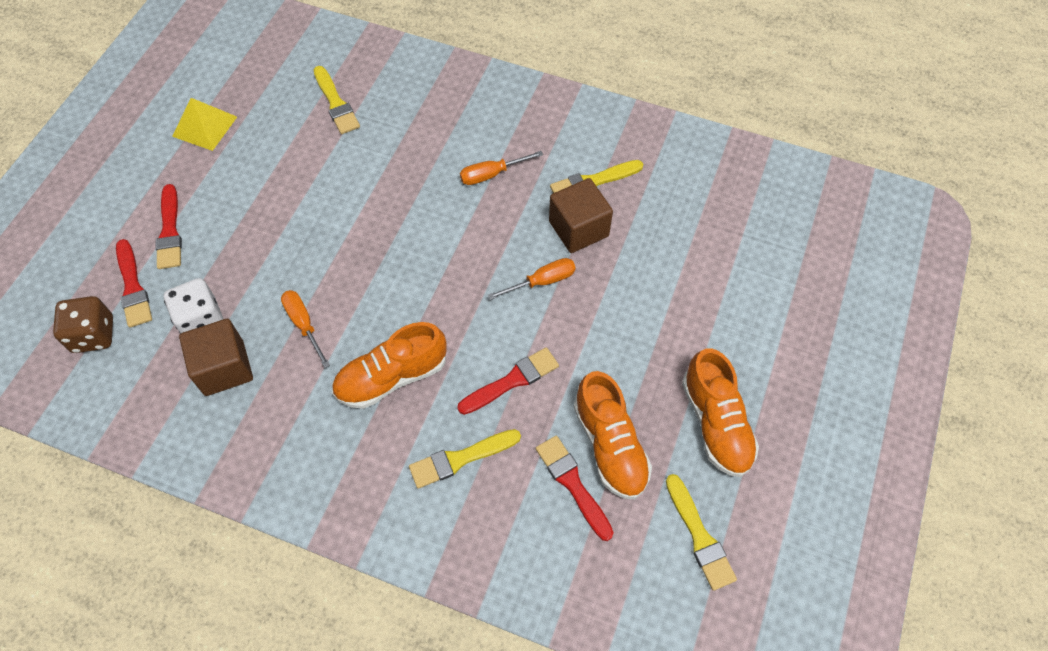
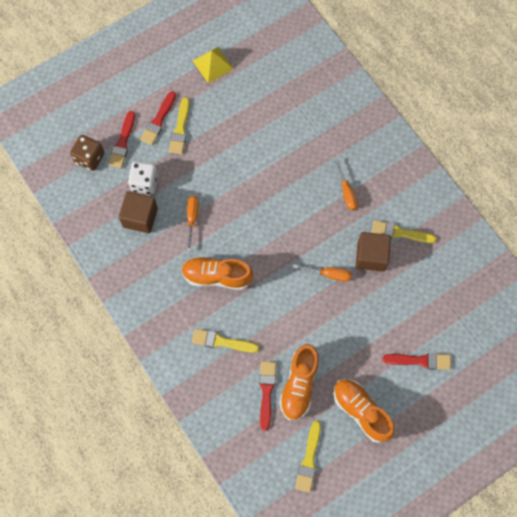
camera: 35 degrees right, 10 degrees up
(336, 103) = (292, 93): yellow brush -> yellow brush (180, 129)
(491, 174) = (347, 192): orange screwdriver -> orange screwdriver turned 120 degrees counterclockwise
(512, 381) = (274, 318): red brush -> red brush (420, 361)
(716, 423) = (361, 411): orange shoe -> orange shoe turned 120 degrees clockwise

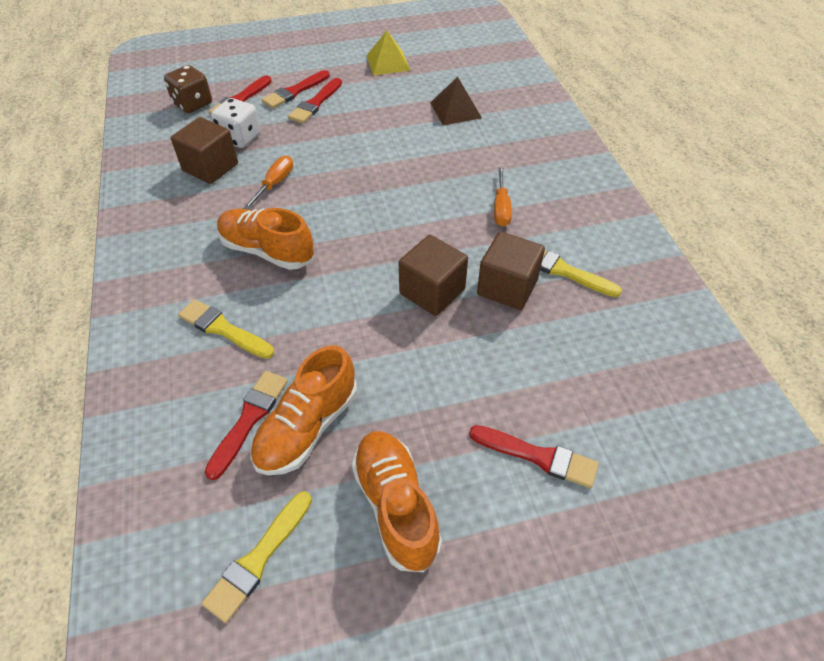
camera: 20 degrees right, 20 degrees down
(180, 129) = (315, 103): yellow brush -> red brush
(284, 105) = (455, 110): none -> brown pyramid
(329, 274) = (432, 291): orange screwdriver -> brown cube

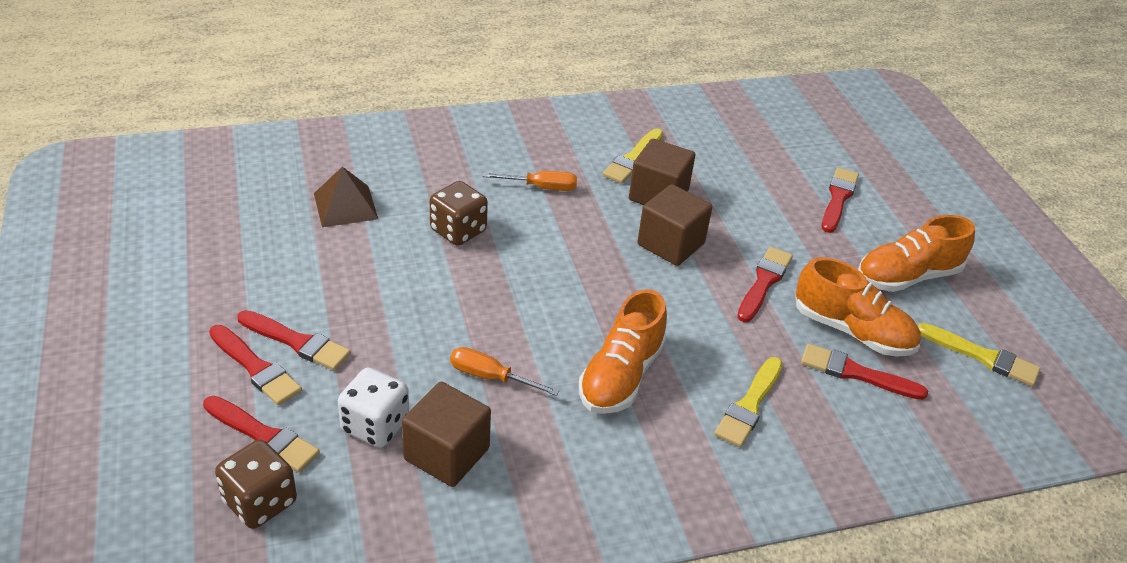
camera: 95 degrees left, 10 degrees down
(380, 359) = (764, 282): none -> red brush
(388, 63) = (201, 263): yellow pyramid -> none
(434, 163) = (458, 231): none -> brown dice

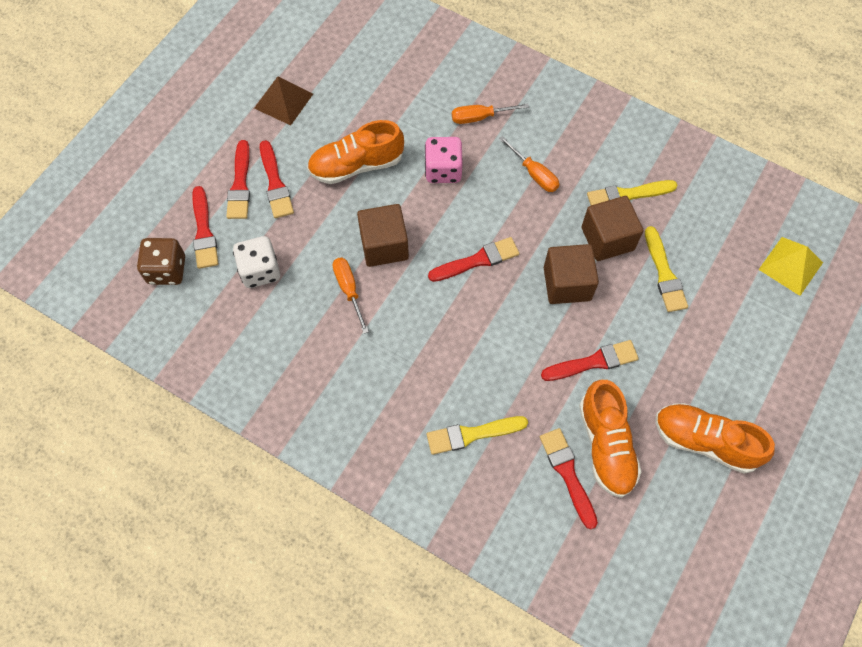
camera: 50 degrees right, 25 degrees up
(345, 206) = (397, 101): brown pyramid -> brown pyramid (283, 100)
(441, 176) = (479, 117): none -> orange screwdriver
(446, 454) = (276, 318): brown cube -> brown cube (384, 245)
(458, 231) = (443, 170): brown dice -> pink dice
(621, 376) = (421, 351): orange shoe -> orange shoe (356, 165)
(801, 134) = (791, 266): none -> yellow pyramid
(838, 198) = (741, 341): red brush -> red brush (477, 260)
(982, 356) = (673, 539): yellow brush -> yellow brush (664, 274)

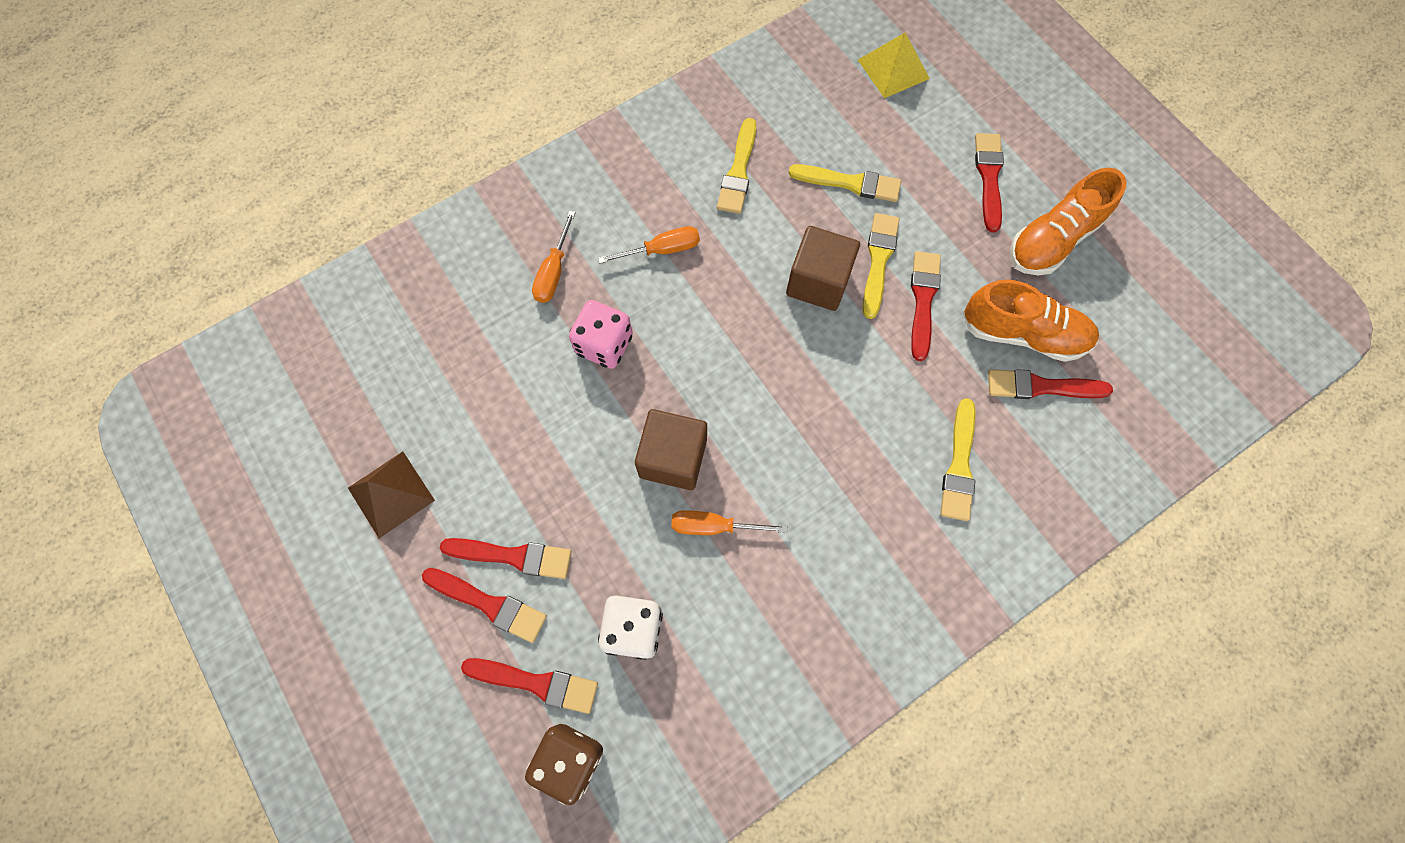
camera: 65 degrees left, 5 degrees up
(356, 165) = (542, 442): orange shoe -> none
(477, 260) = (744, 361): red brush -> red brush (989, 177)
(607, 239) = (782, 216): brown cube -> none
(609, 318) = (878, 260): none -> yellow brush

